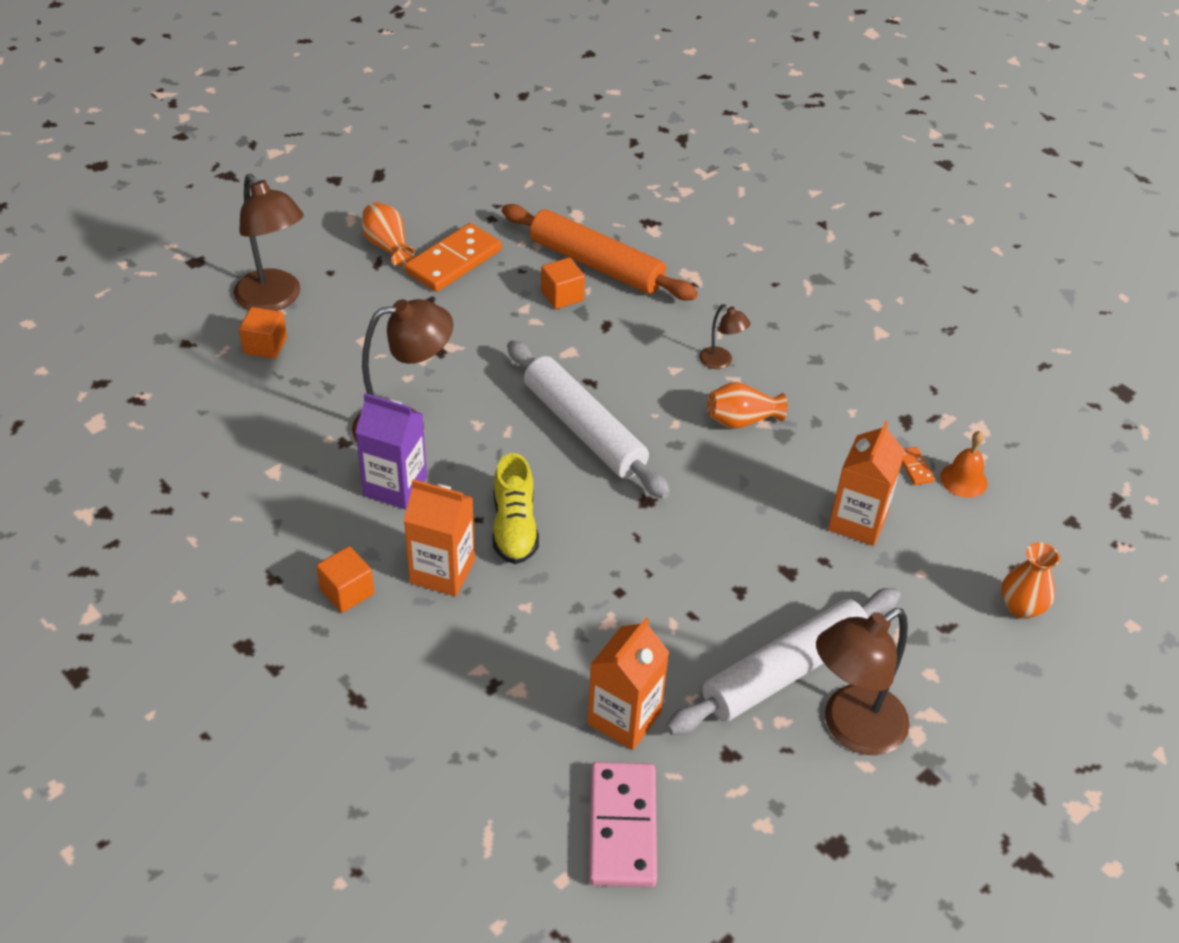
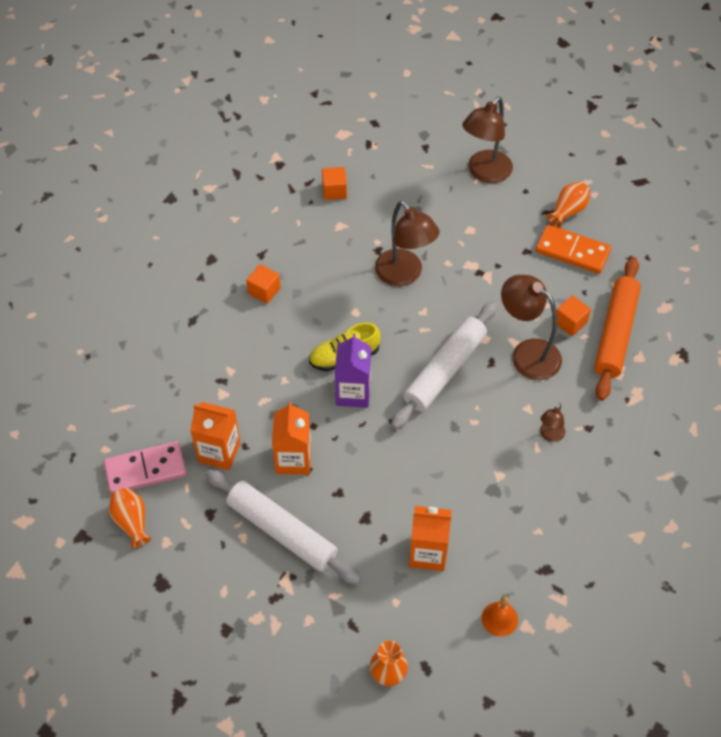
camera: 75 degrees right, 10 degrees up
(265, 345) = (441, 184): orange cube -> orange cube (334, 191)
(395, 486) = (352, 287): purple carton -> purple carton (353, 393)
(442, 571) = (295, 331): orange carton -> orange carton (293, 459)
(741, 420) = (495, 461): orange vase -> orange vase (132, 522)
(851, 729) = (249, 578): brown lamp -> brown lamp (527, 353)
(915, 467) = (498, 583): orange domino -> none

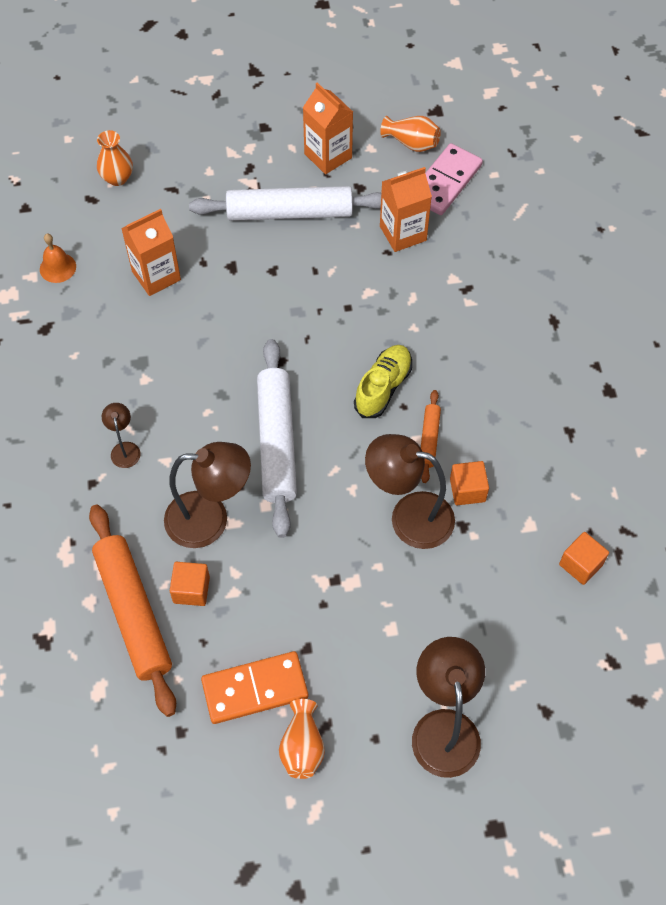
camera: 140 degrees right, 5 degrees up
(264, 291) = (524, 396): orange cube -> orange cube (467, 490)
(293, 459) = (336, 269): orange carton -> orange carton (328, 156)
(348, 307) = (429, 439): none -> orange rolling pin
(353, 393) = (341, 360): purple carton -> none

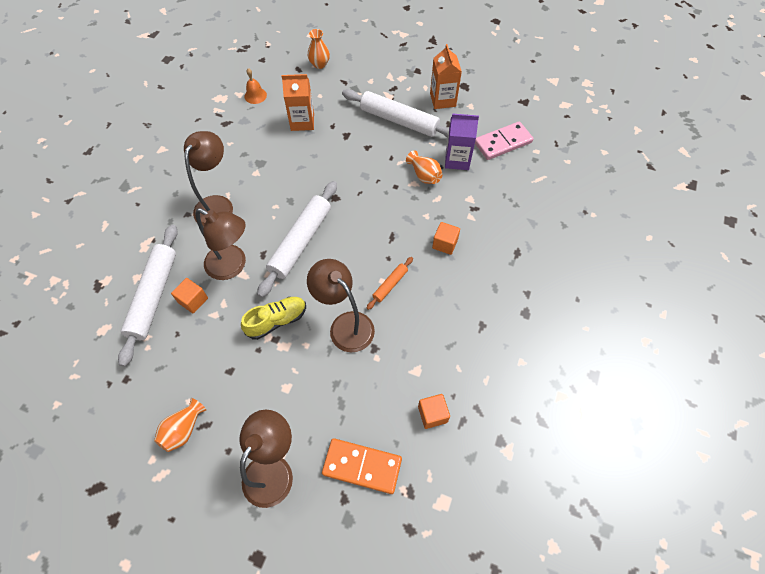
camera: 30 degrees right, 0 degrees up
(124, 449) = (217, 204): brown lamp -> brown lamp, size x2.06
(134, 612) = (154, 296): orange rolling pin -> white rolling pin
(255, 689) = (183, 378): orange domino -> orange domino (362, 466)
(383, 387) = (384, 241): yellow shoe -> yellow shoe (277, 321)
(403, 233) = (457, 160): orange carton -> purple carton
(411, 143) = (497, 113): orange vase -> orange vase (424, 175)
(467, 490) = (392, 328): orange cube -> orange cube (445, 244)

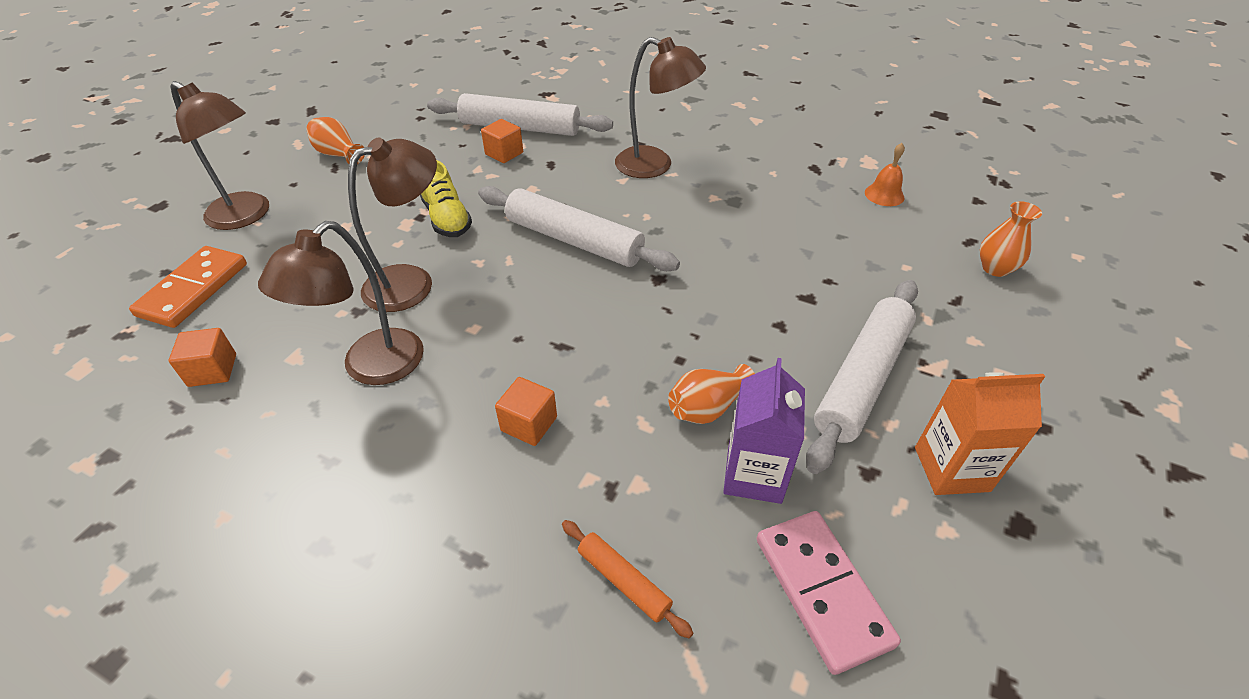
camera: 95 degrees right, 15 degrees down
(232, 266) = (547, 181): brown lamp -> brown lamp (371, 367)
(302, 122) = (832, 245): orange carton -> none
(390, 285) = (463, 337): orange rolling pin -> orange rolling pin (623, 581)

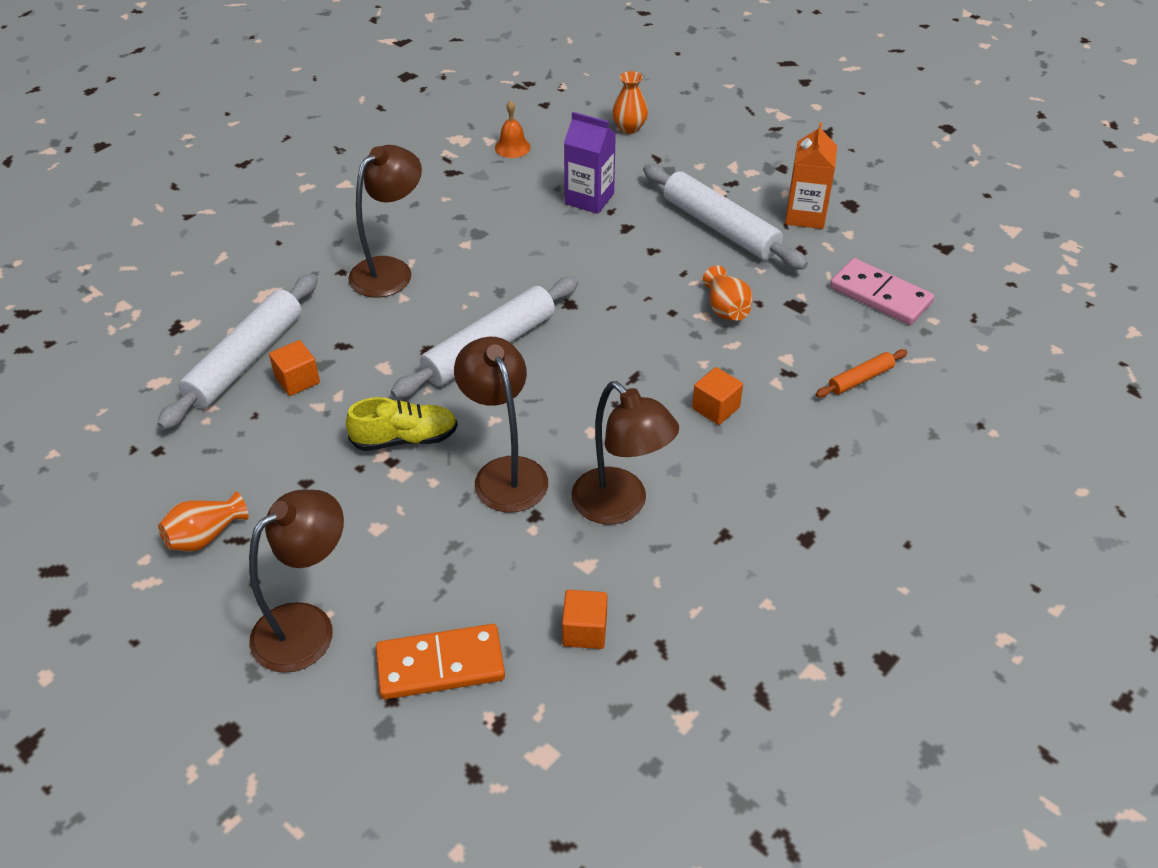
camera: 75 degrees left, 0 degrees up
(193, 289) = (440, 665): orange domino -> orange domino turned 45 degrees counterclockwise
(754, 474) = (790, 301): purple carton -> purple carton (589, 199)
(821, 591) = (880, 295): pink domino -> pink domino turned 45 degrees clockwise

